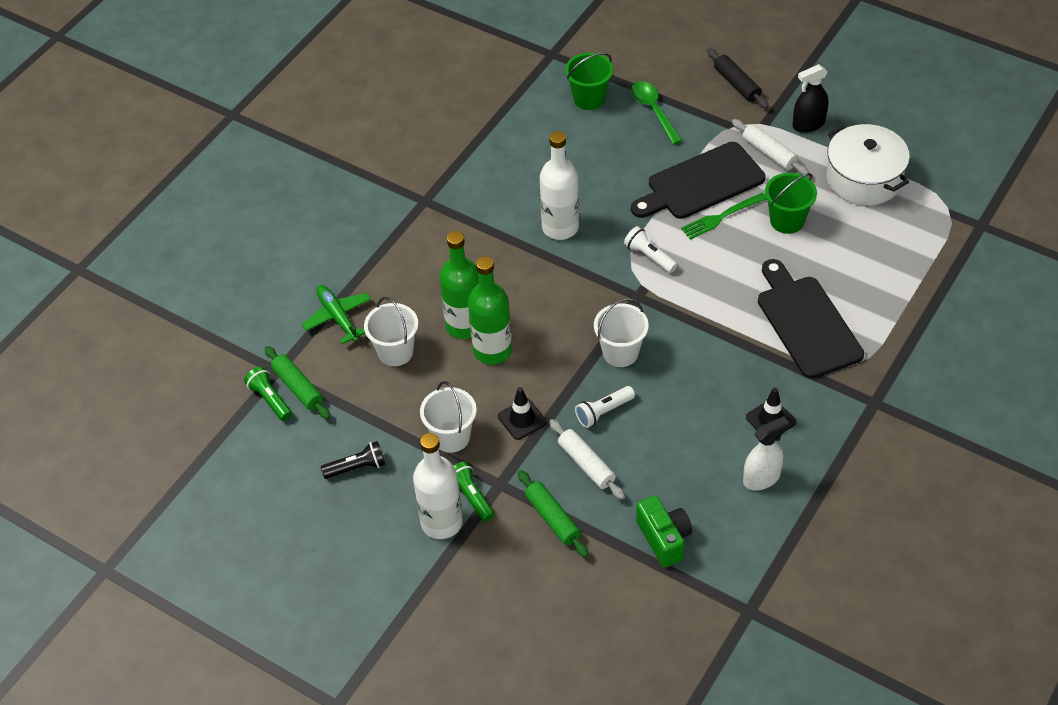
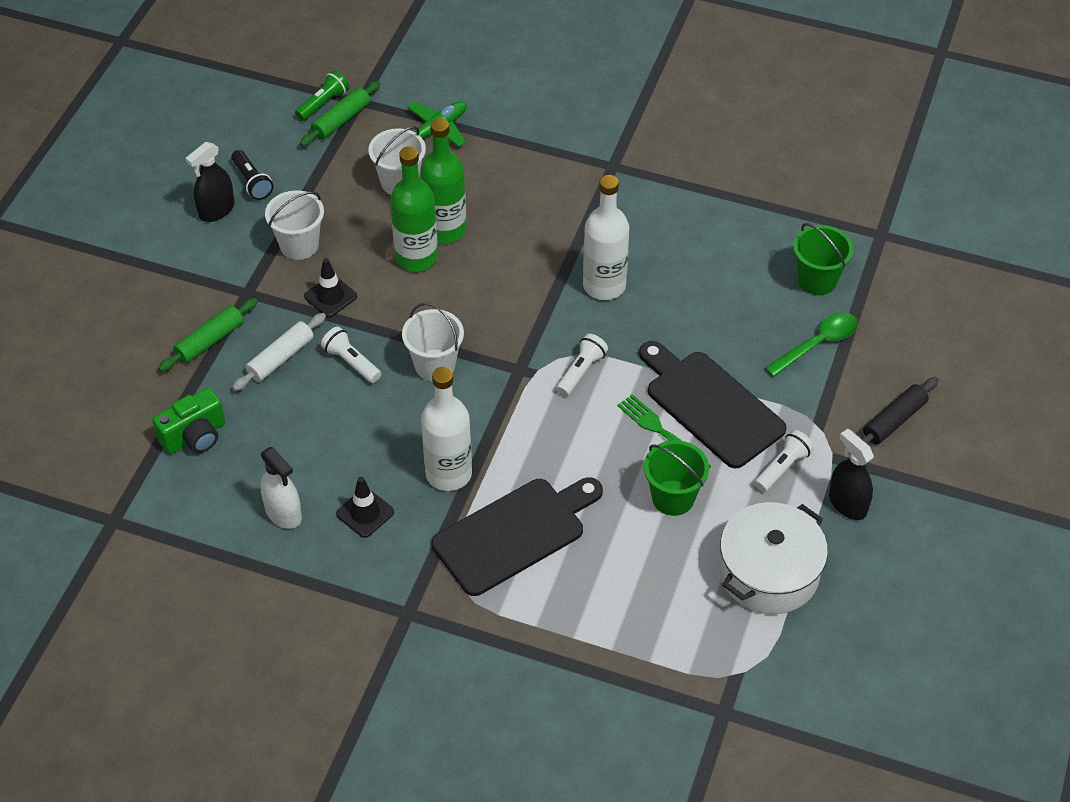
camera: 75 degrees right, 0 degrees up
(385, 500) = (216, 210): none -> black spray bottle
(441, 522) = (195, 256): white bottle -> white bottle (448, 474)
(471, 496) = (229, 273): green flashlight -> none
(769, 153) = (782, 467): white rolling pin -> white flashlight

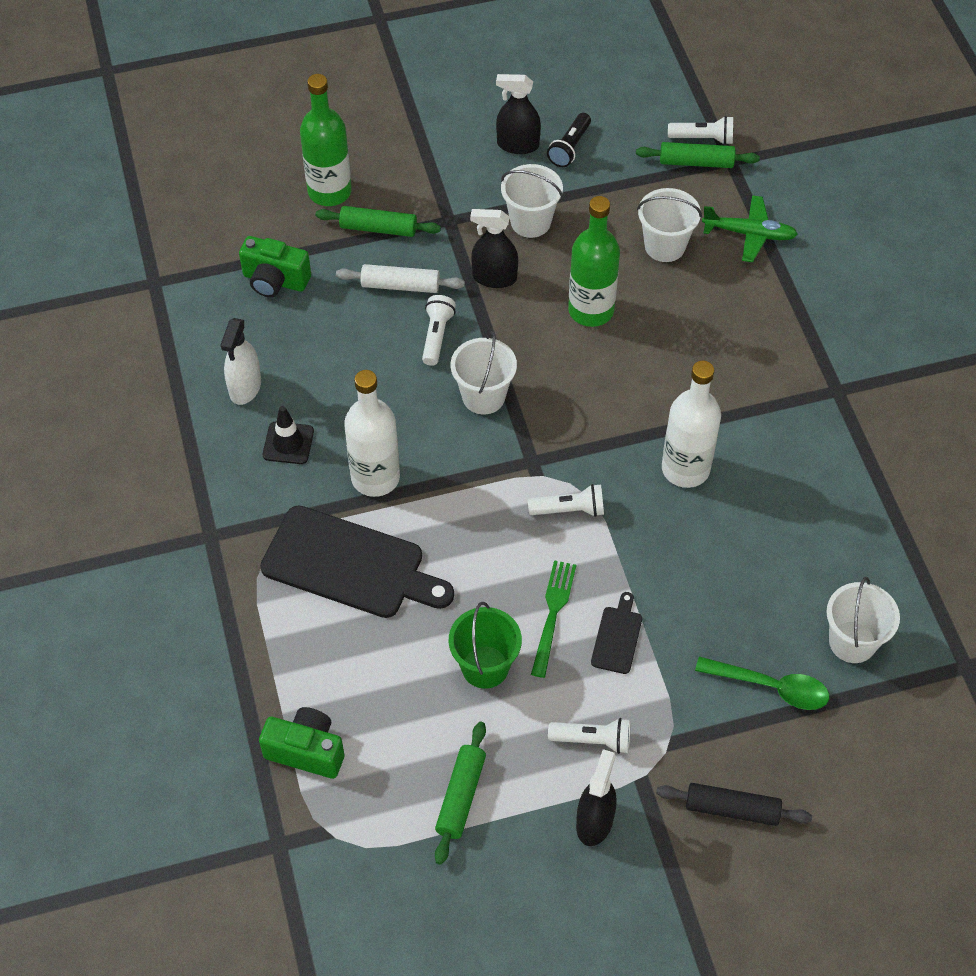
camera: 55 degrees right, 5 degrees up
(323, 103) = (703, 138): green flashlight -> white flashlight
(330, 296) = (494, 278): black traffic cone -> black spray bottle
(445, 229) = (641, 311): green bottle -> green bottle (329, 191)
(657, 651) = (306, 751): none -> green camera
(710, 405) = (617, 637): black cutting board -> black cutting board, size x0.45
(769, 573) = (461, 796): white pot -> green rolling pin
(817, 280) = (852, 642): green bucket -> white bucket

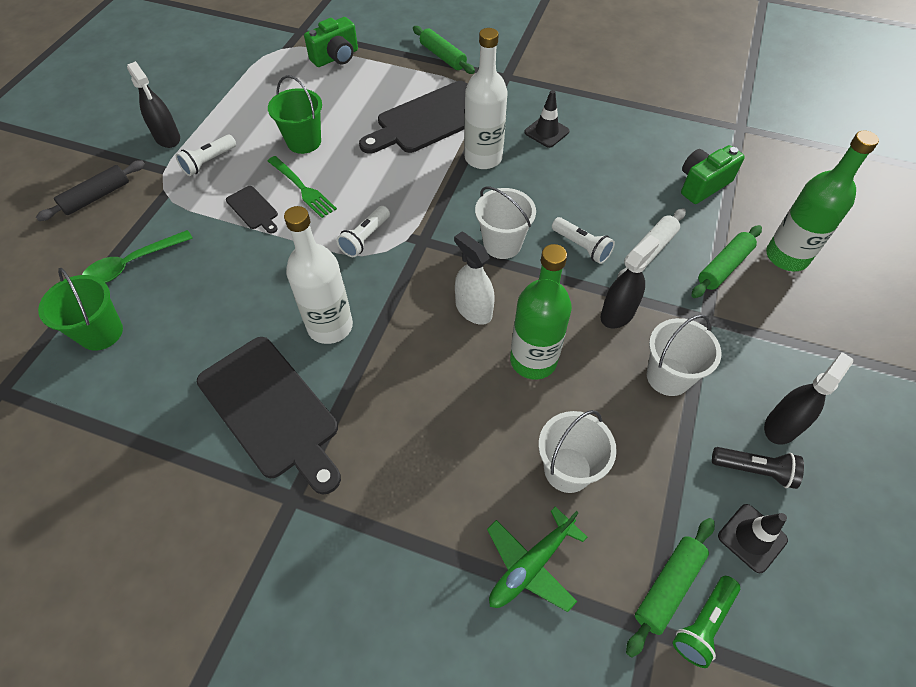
camera: 125 degrees right, 0 degrees up
(245, 387) = (610, 132): white spray bottle -> white spray bottle (473, 310)
(461, 796) = (245, 97): green rolling pin -> green rolling pin (443, 56)
(569, 148) = (755, 470): black flashlight -> black flashlight turned 135 degrees clockwise
(623, 134) = (752, 538): none -> black traffic cone
(703, 138) = (703, 624): white flashlight -> green flashlight
(792, 453) = (271, 410): none -> black cutting board
(852, 642) = (101, 332): white bucket -> green bucket

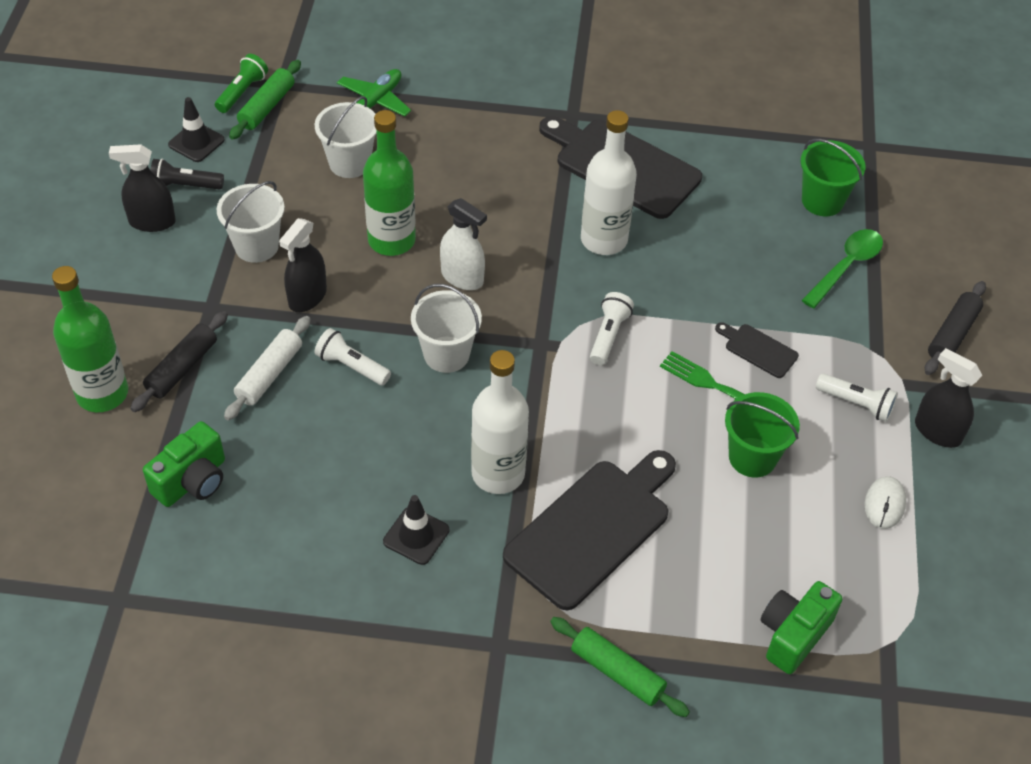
camera: 165 degrees right, 5 degrees down
(208, 162) = (856, 404): white flashlight -> white flashlight turned 90 degrees clockwise
(236, 105) = (884, 504): none -> white mouse
(724, 267) = (182, 368): green rolling pin -> black rolling pin
(782, 425) = (152, 222): black spray bottle -> black spray bottle turned 60 degrees clockwise

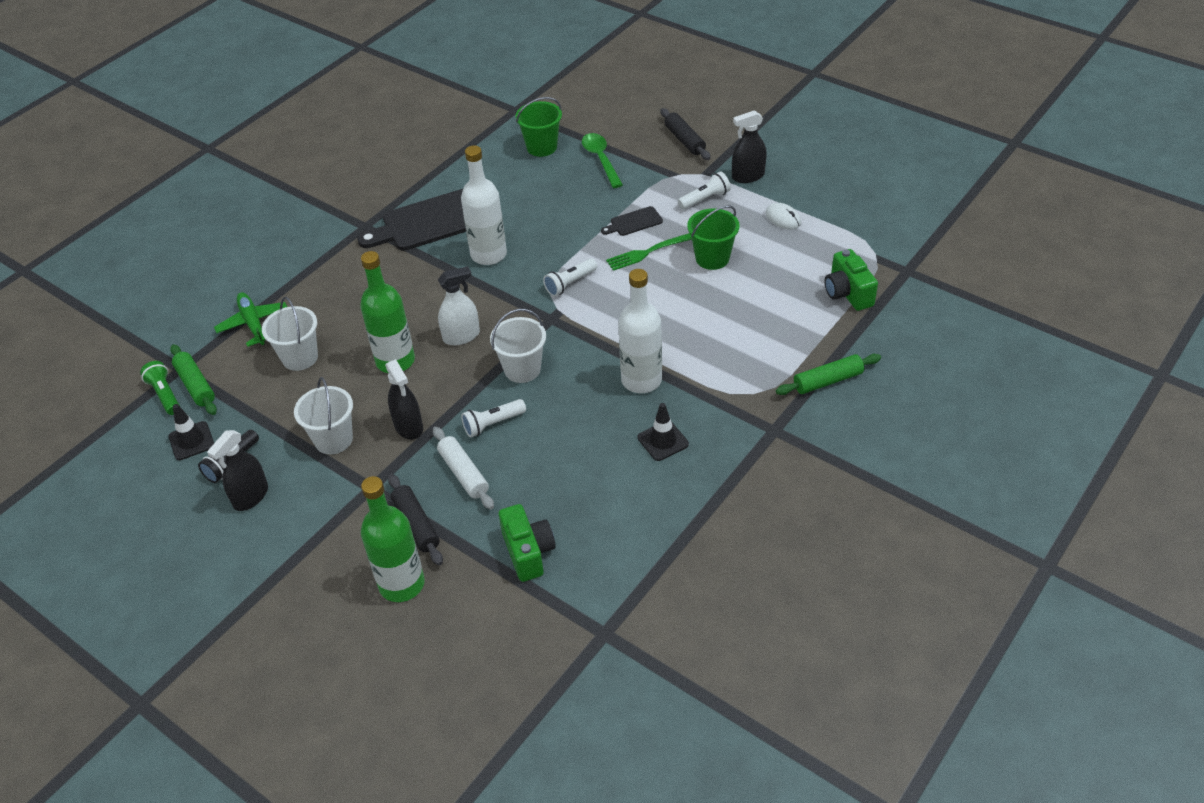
camera: 55 degrees left, 5 degrees down
(592, 529) = (716, 351): black cutting board -> none
(609, 335) = (570, 284): white flashlight -> white flashlight turned 90 degrees counterclockwise

